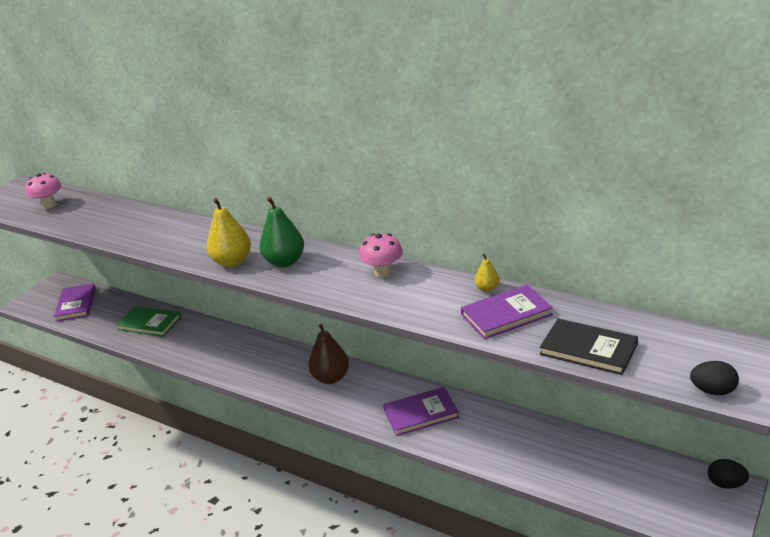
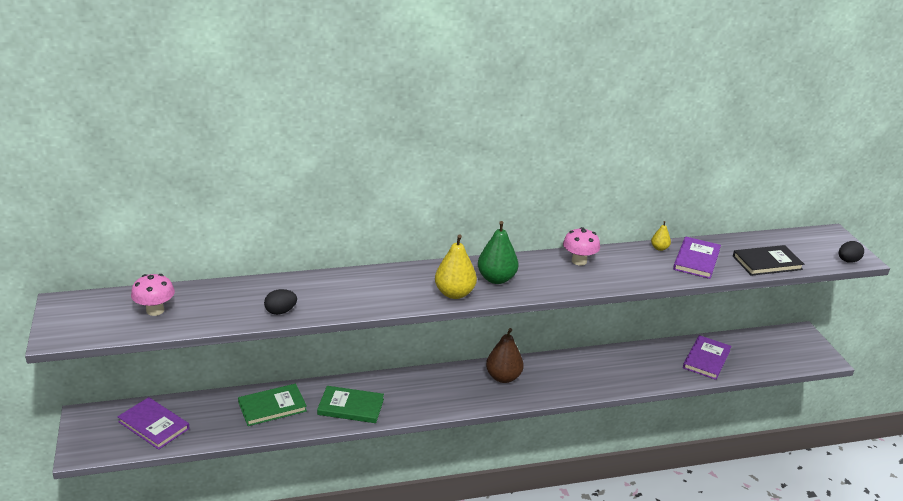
camera: 50 degrees left, 0 degrees up
(193, 347) = (351, 407): none -> green book
(421, 413) = (599, 371): purple book -> purple book (706, 359)
(726, 484) = (797, 332): black egg -> black egg (280, 311)

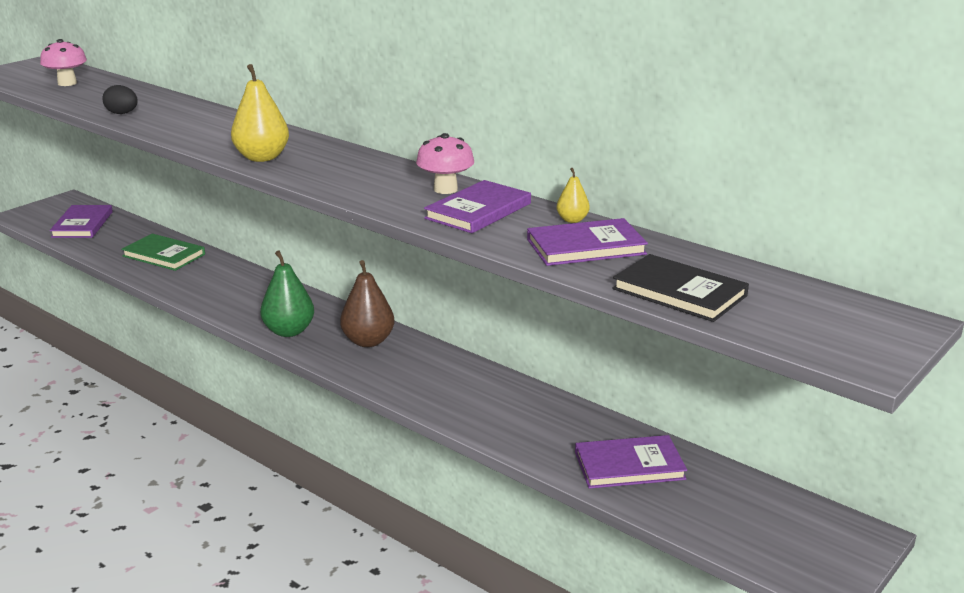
camera: 55 degrees right, 5 degrees down
(351, 407) = (207, 286): green book -> none
(496, 279) = (327, 165): green pear -> green pear (289, 331)
(621, 265) = (478, 211): none -> purple book
(848, 261) = (830, 353): black egg -> none

